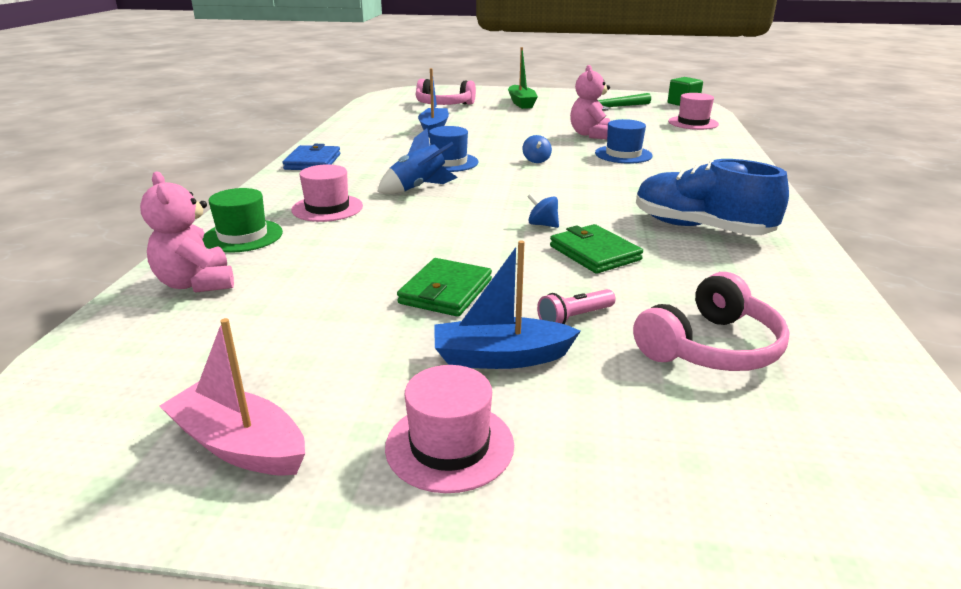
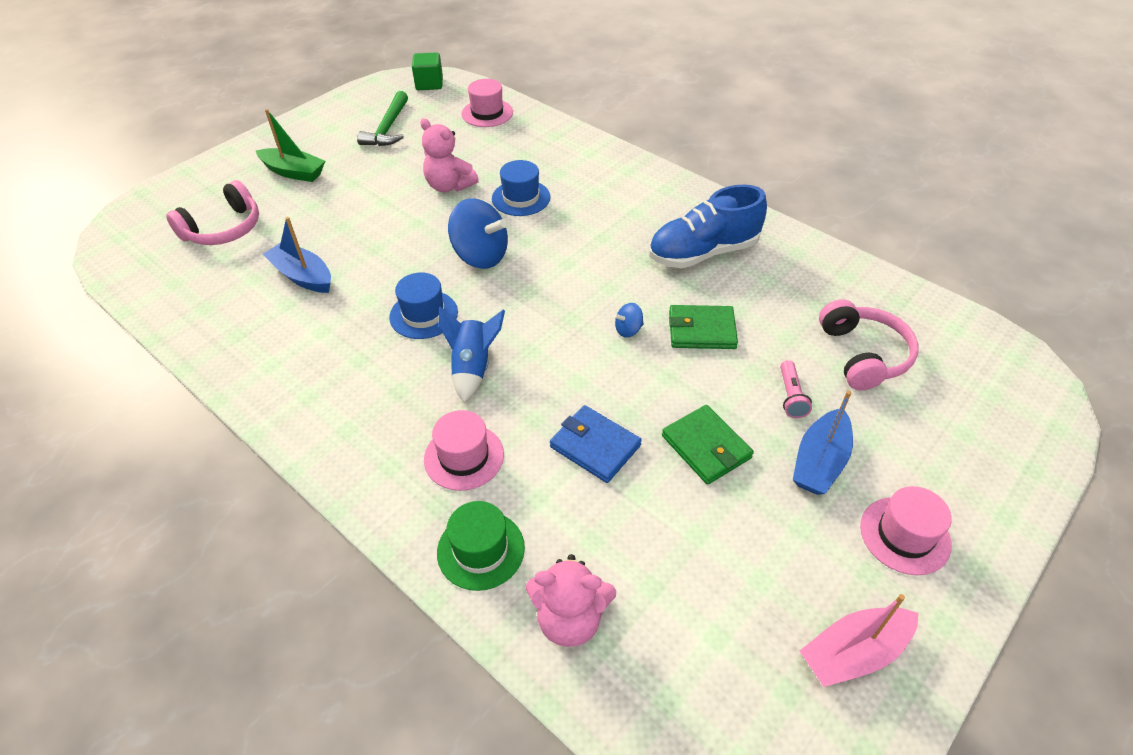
camera: 55 degrees left, 20 degrees up
(313, 162) = (306, 419): blue wallet -> blue wallet (595, 446)
(536, 160) = (480, 256): blue spinning top -> blue spinning top, size x2.18

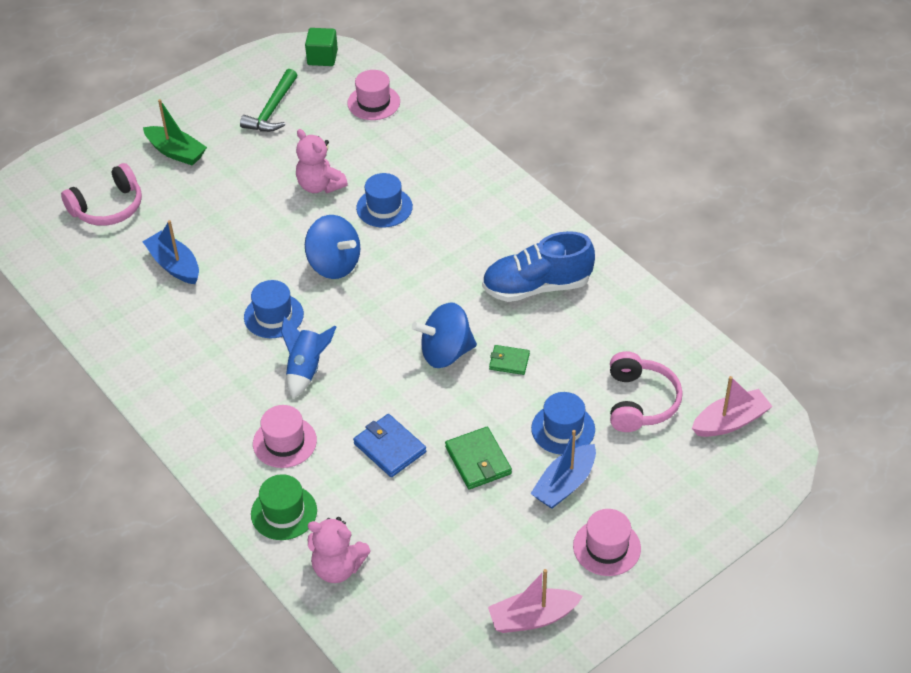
camera: 10 degrees right, 0 degrees up
(628, 330) = (446, 353): blue spinning top -> blue spinning top, size x2.18
(701, 330) = (509, 361): green wallet -> green wallet, size x0.64
(790, 396) = (563, 429): pink flashlight -> blue hat
(971, 363) = (730, 422): none -> pink boat

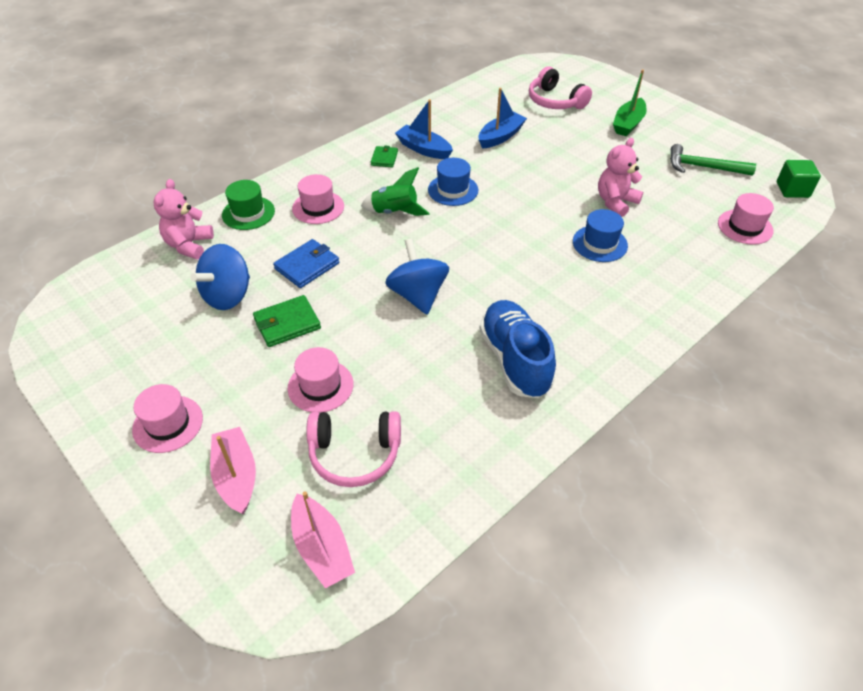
camera: 85 degrees right, 0 degrees up
(306, 369) = (395, 212): blue rocket -> green rocket
(334, 264) = (518, 218): blue spinning top -> blue spinning top (228, 295)
(509, 361) = (409, 341): green wallet -> green wallet (384, 158)
(532, 618) = (104, 368): pink boat -> pink boat (236, 476)
(563, 429) = (320, 386): blue hat -> pink hat
(564, 484) = (250, 388): blue boat -> blue boat (423, 149)

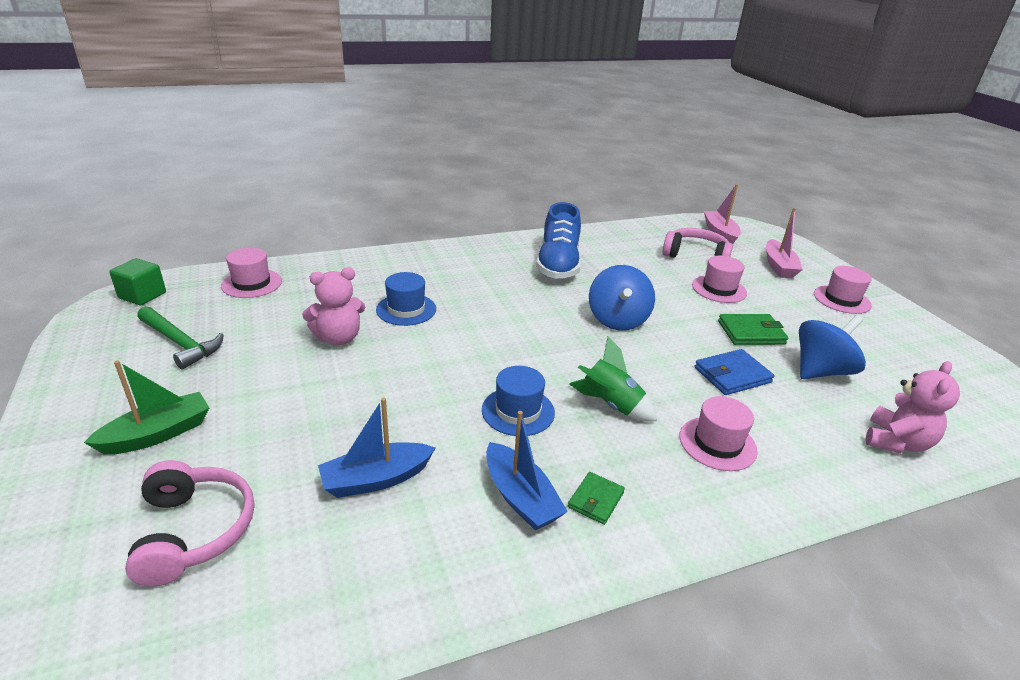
camera: 160 degrees left, 15 degrees down
(248, 213) = (824, 466): green hat -> none

